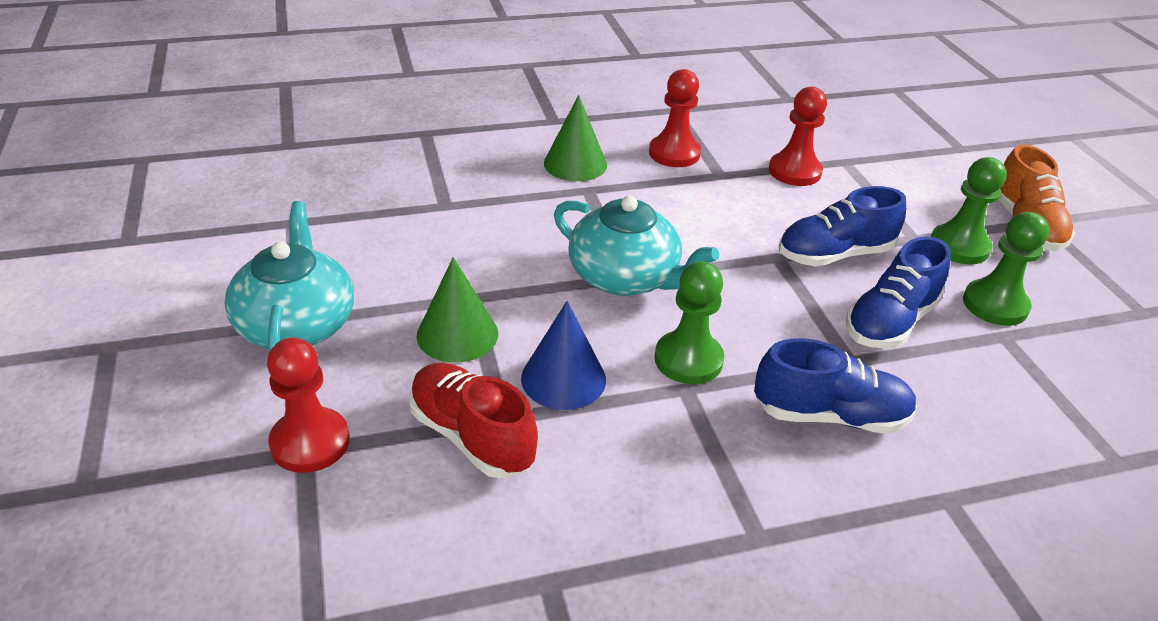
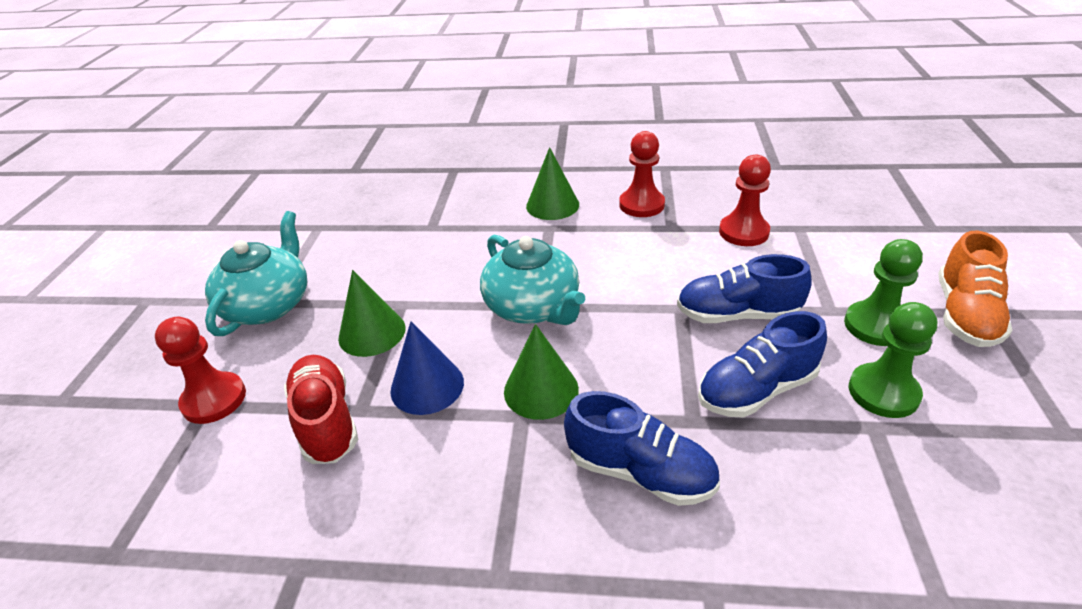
camera: 25 degrees right, 0 degrees up
(688, 360) = (541, 390): green pawn -> green cone

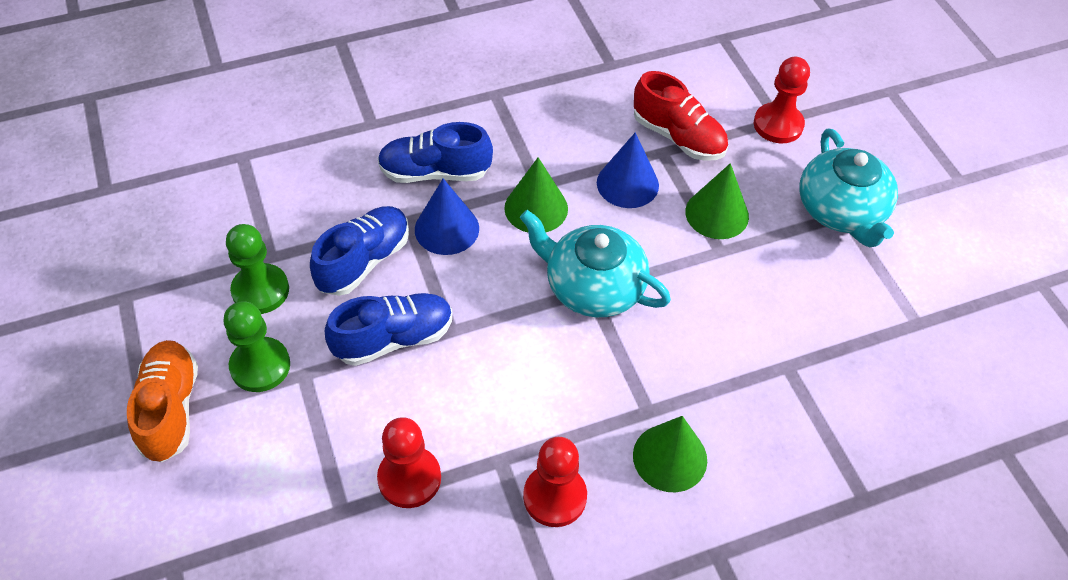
camera: 150 degrees right, 15 degrees up
(651, 397) = (446, 229): none -> blue cone

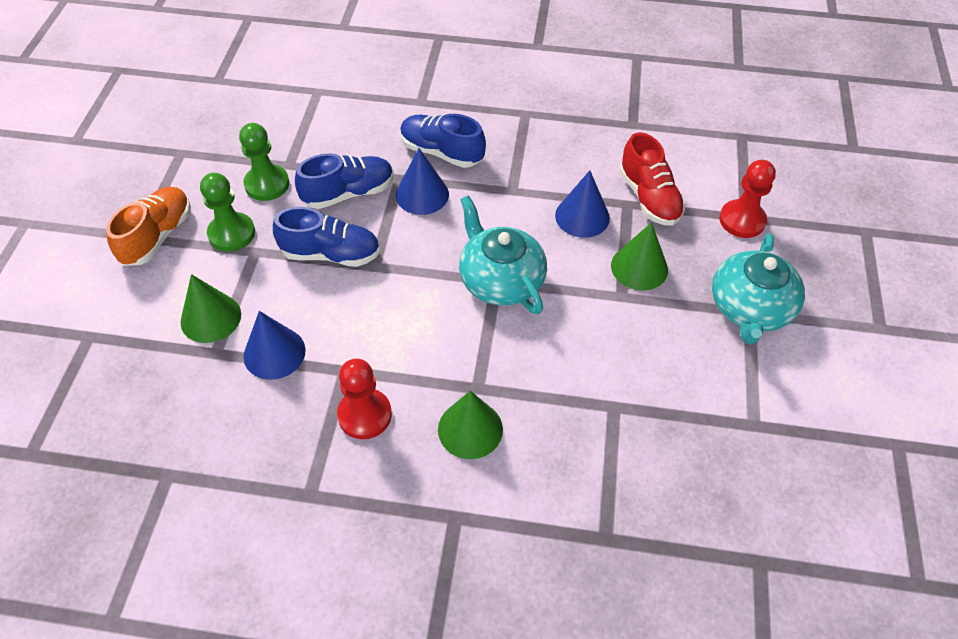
camera: 30 degrees right, 0 degrees up
(409, 478) = (274, 353): red pawn -> blue cone
(536, 208) = (498, 206): green cone -> green cone (211, 318)

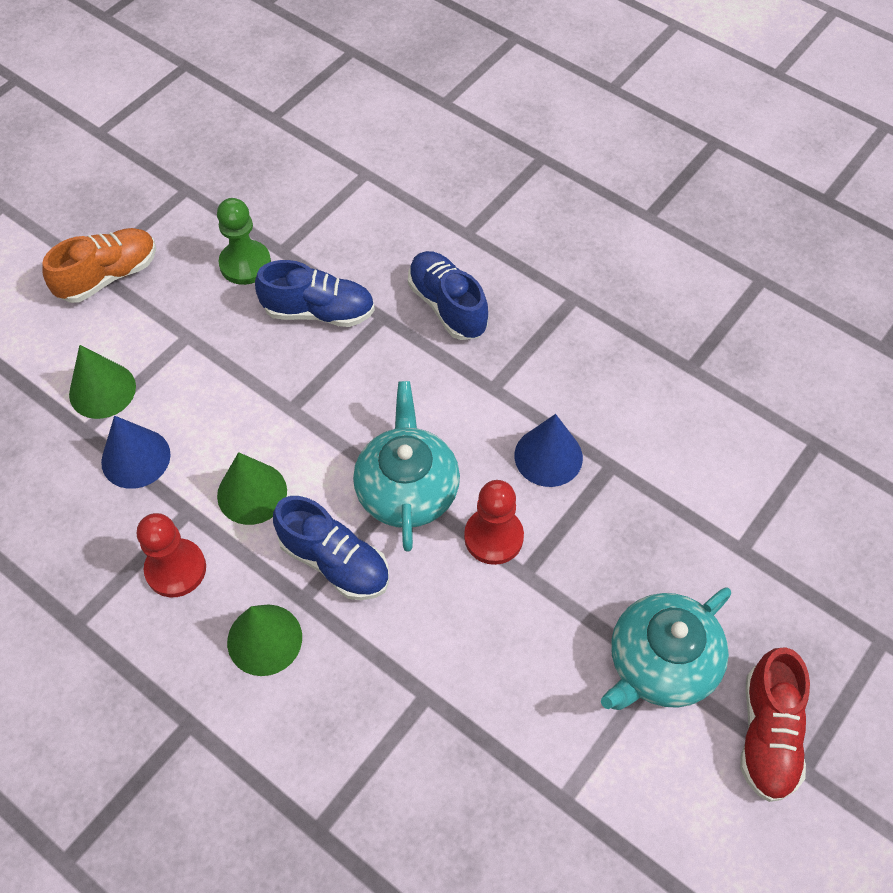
camera: 30 degrees right, 5 degrees up
(232, 233) = (177, 305): green pawn -> none
(331, 254) = (257, 375): blue shoe -> blue shoe (335, 561)
(422, 194) = (393, 348): blue cone -> none
(639, 267) = (569, 549): green cone -> green cone (252, 493)
(649, 198) = (642, 469): red shoe -> red shoe (768, 734)
(742, 220) = (733, 551): red pawn -> red pawn (493, 537)

